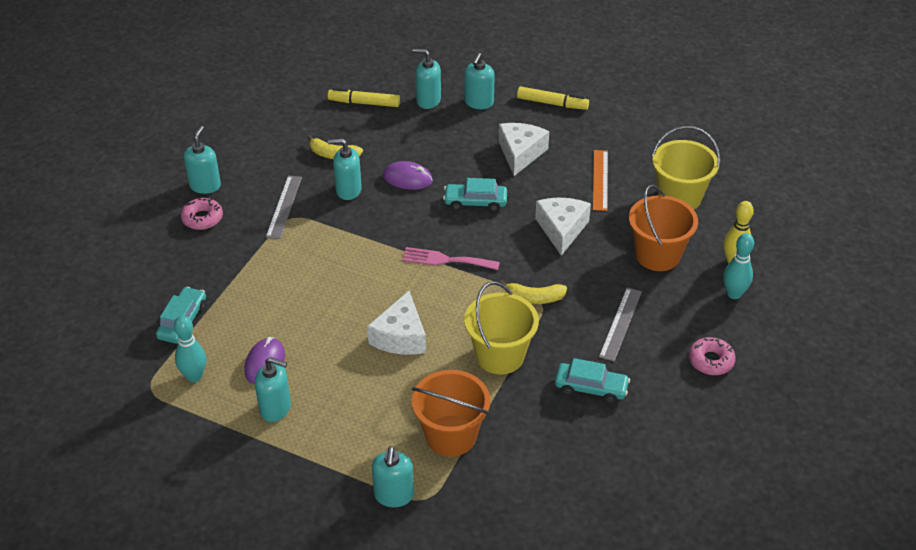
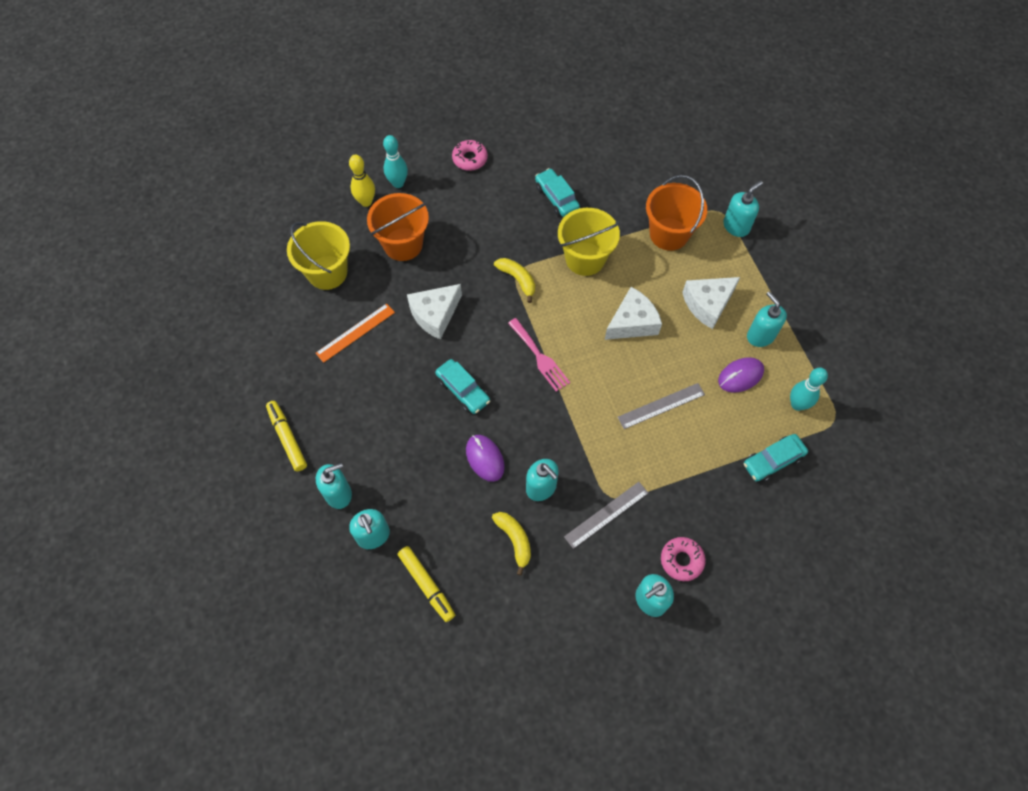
camera: 135 degrees left, 20 degrees up
(520, 153) = (376, 407): white cheese -> white cheese (707, 304)
(620, 324) = (488, 220): grey ruler -> grey ruler (661, 406)

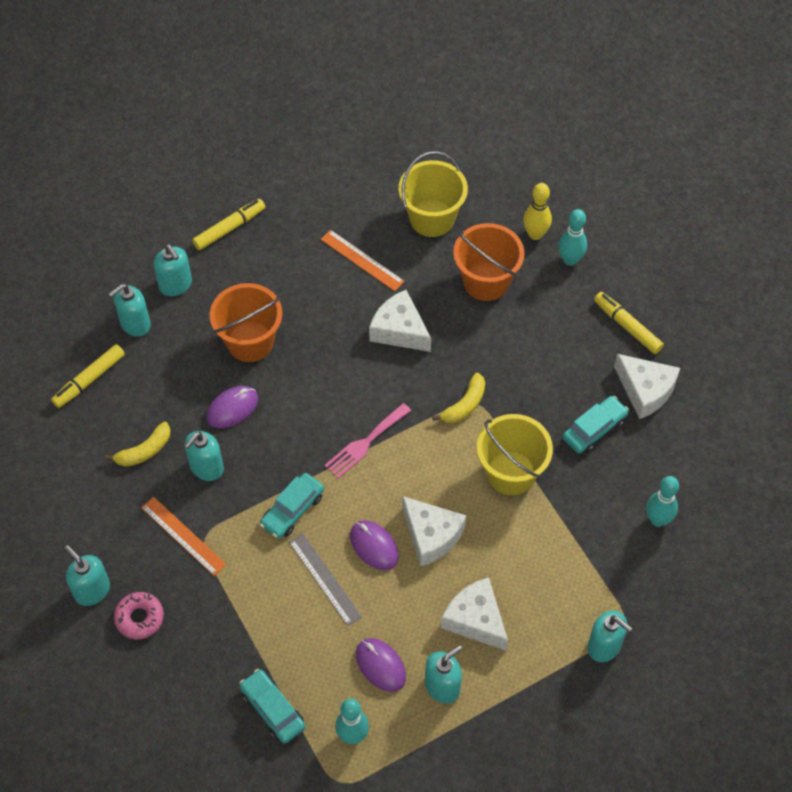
camera: 80 degrees right, 5 degrees down
(463, 390) = (310, 374): turquoise car -> turquoise car (292, 510)
(470, 159) = (627, 326): pink donut -> yellow marker
(529, 159) = (645, 390): none -> white cheese
(606, 514) = (183, 536): grey ruler -> orange ruler
(636, 365) = (374, 546): none -> purple mouse
(639, 174) = (657, 520): none -> turquoise bowling pin
(669, 234) = (571, 564): orange bucket -> orange bucket (250, 342)

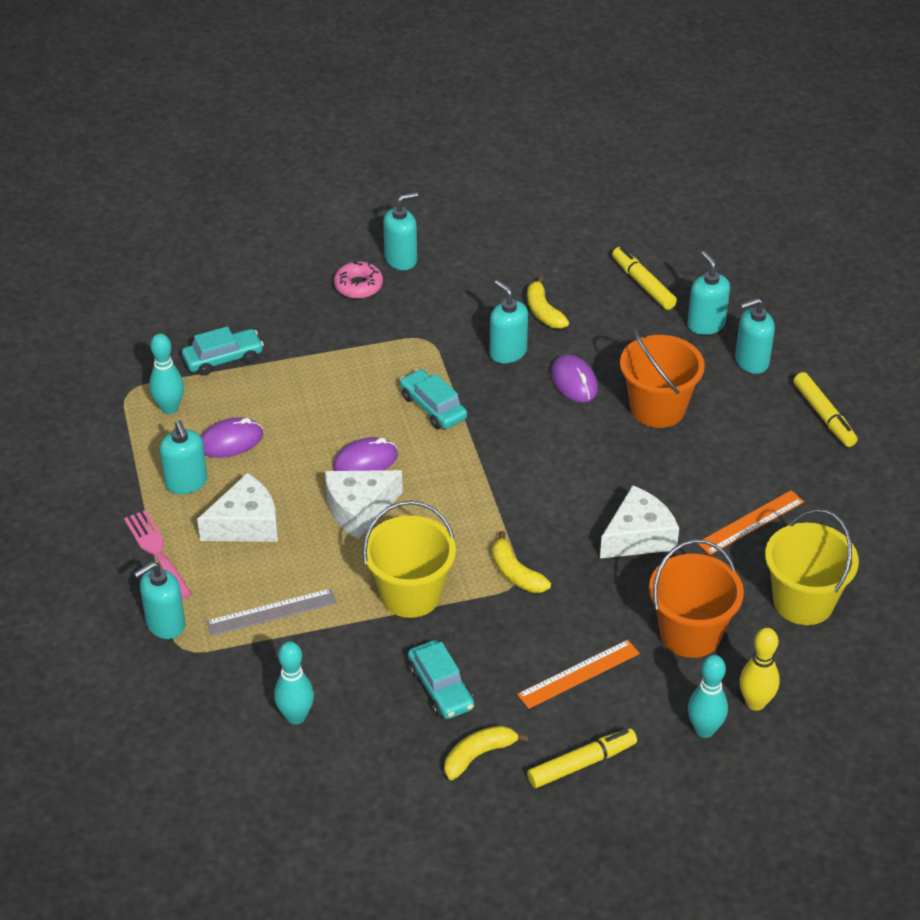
camera: 105 degrees right, 15 degrees down
(183, 536) = (435, 325): orange ruler -> orange ruler (578, 674)
(325, 579) = (344, 418): grey ruler -> grey ruler (271, 612)
(365, 443) = (494, 478): pink fork -> pink fork (157, 551)
(645, 390) = (478, 755): white cheese -> yellow banana

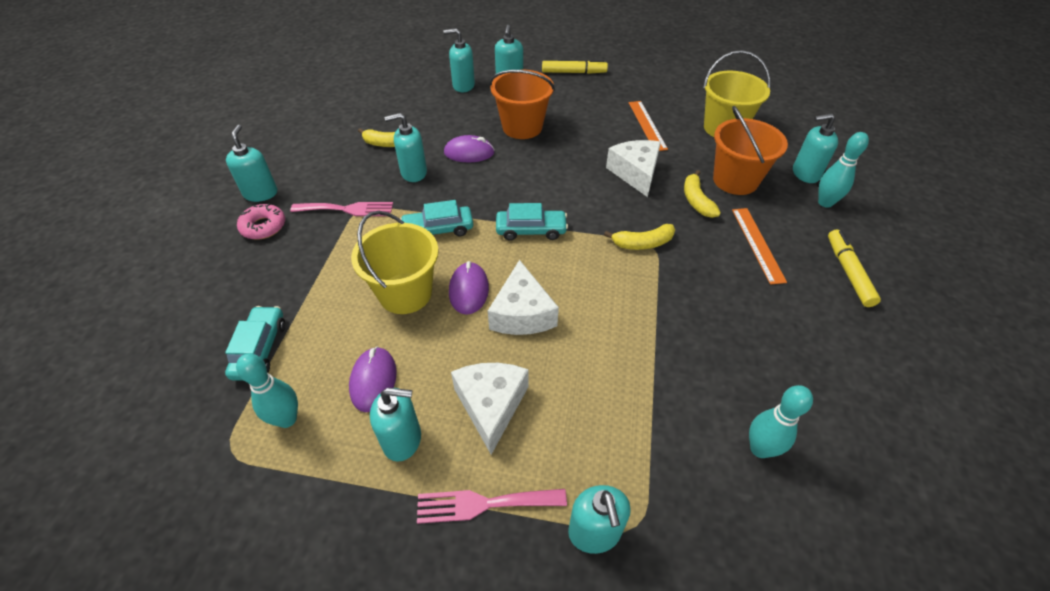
camera: 65 degrees left, 5 degrees up
(271, 612) = (618, 423): grey ruler -> none
(410, 594) = (638, 312): yellow bucket -> yellow bucket (405, 293)
(419, 330) = (347, 209): none -> pink fork
(440, 688) = (751, 328): turquoise car -> turquoise car (531, 230)
(478, 755) = (831, 329): yellow banana -> yellow banana (696, 201)
(643, 284) = (404, 96): yellow marker -> none
(755, 703) = (805, 174): yellow bowling pin -> turquoise soap dispenser

